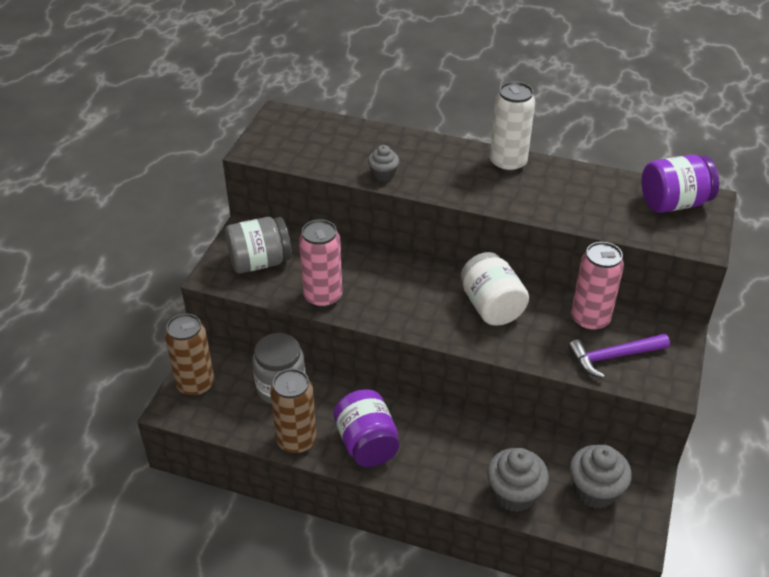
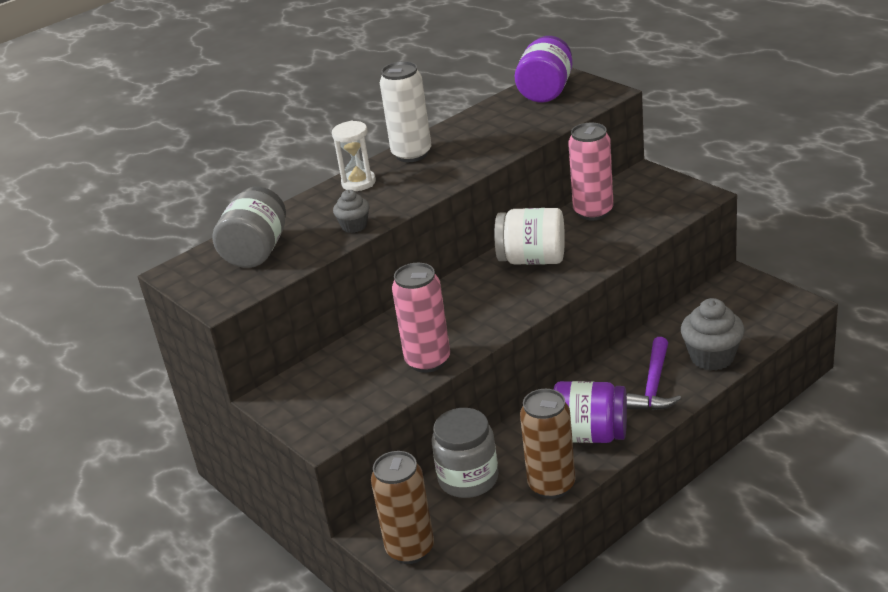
camera: 55 degrees left, 10 degrees down
(260, 262) = (332, 394): grey jar -> grey jar (257, 251)
(446, 152) = (358, 183): none -> white hourglass
(595, 491) = (736, 311): grey cupcake -> none
(613, 357) = (646, 212): purple hammer -> purple hammer (654, 385)

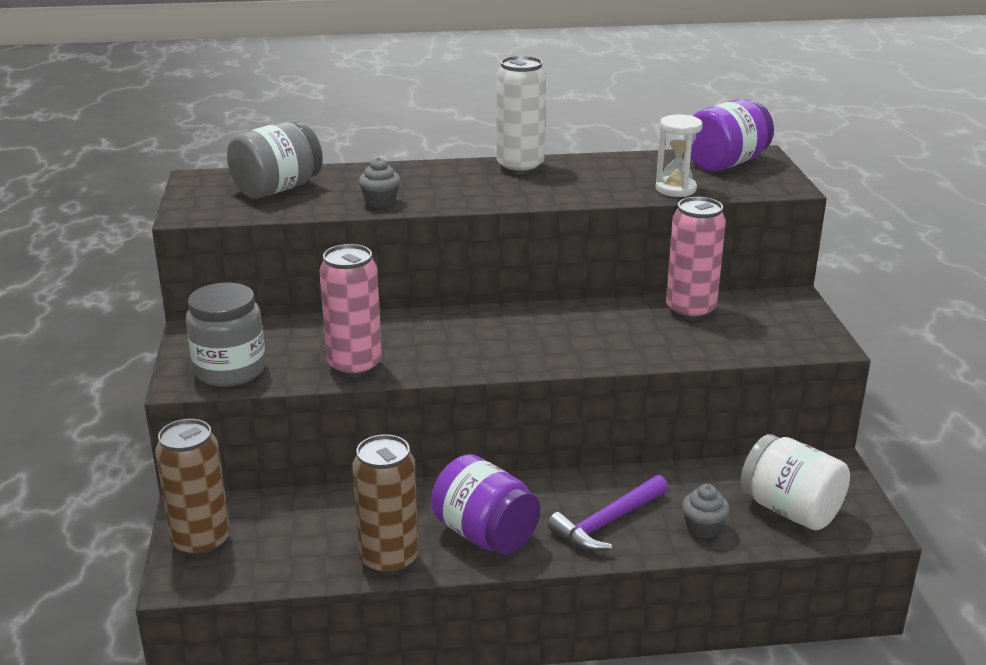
camera: 30 degrees right, 5 degrees down
(358, 183) = (440, 171): white hourglass -> white hourglass (675, 189)
(468, 479) = (328, 510): grey jar -> grey jar (230, 370)
(532, 259) = (571, 325): white jar -> white jar (790, 510)
(712, 357) = (703, 528): grey cupcake -> grey cupcake, size x0.57

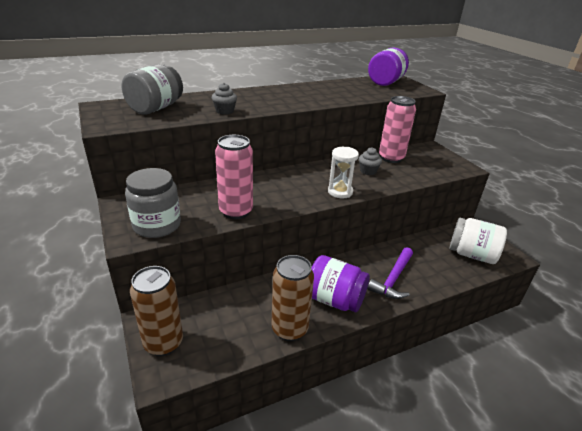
camera: 20 degrees left, 5 degrees up
(520, 167) = (288, 89): white can -> none
(675, 189) = (375, 94): white hourglass -> white hourglass (340, 192)
(703, 528) = (440, 273): grey cupcake -> grey cupcake (368, 171)

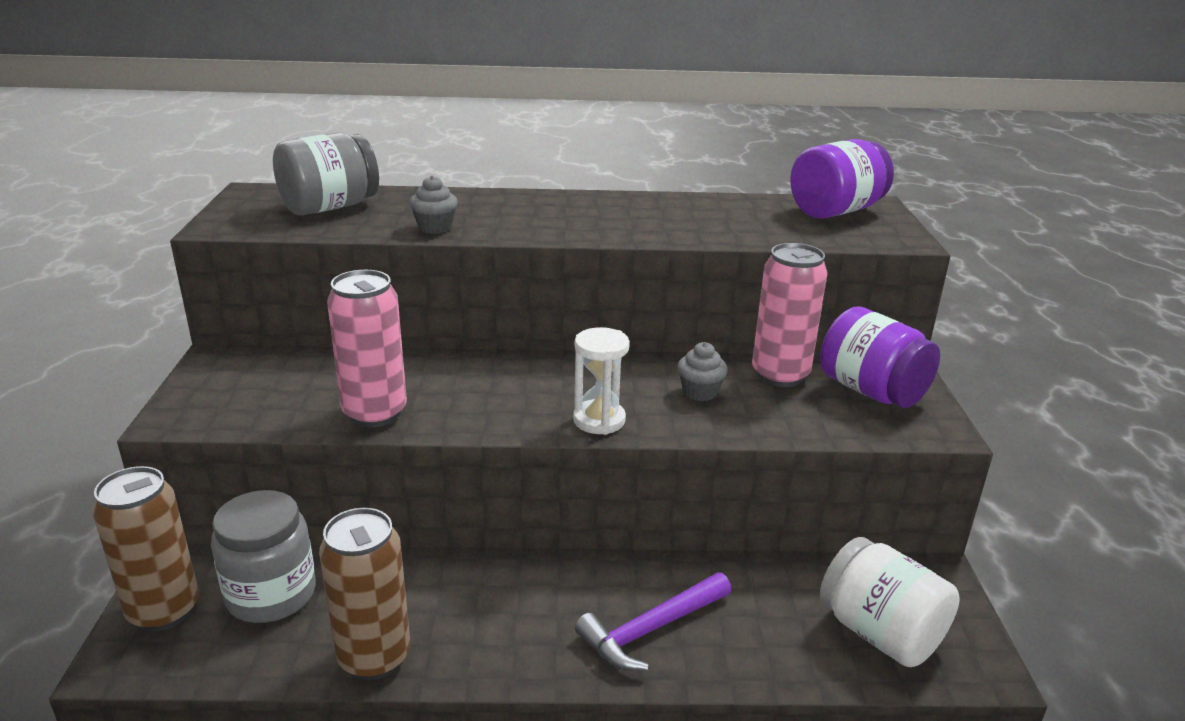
camera: 25 degrees right, 5 degrees down
(157, 225) = (232, 407): grey jar -> grey jar (271, 594)
(334, 300) = (499, 632): purple jar -> purple jar (871, 391)

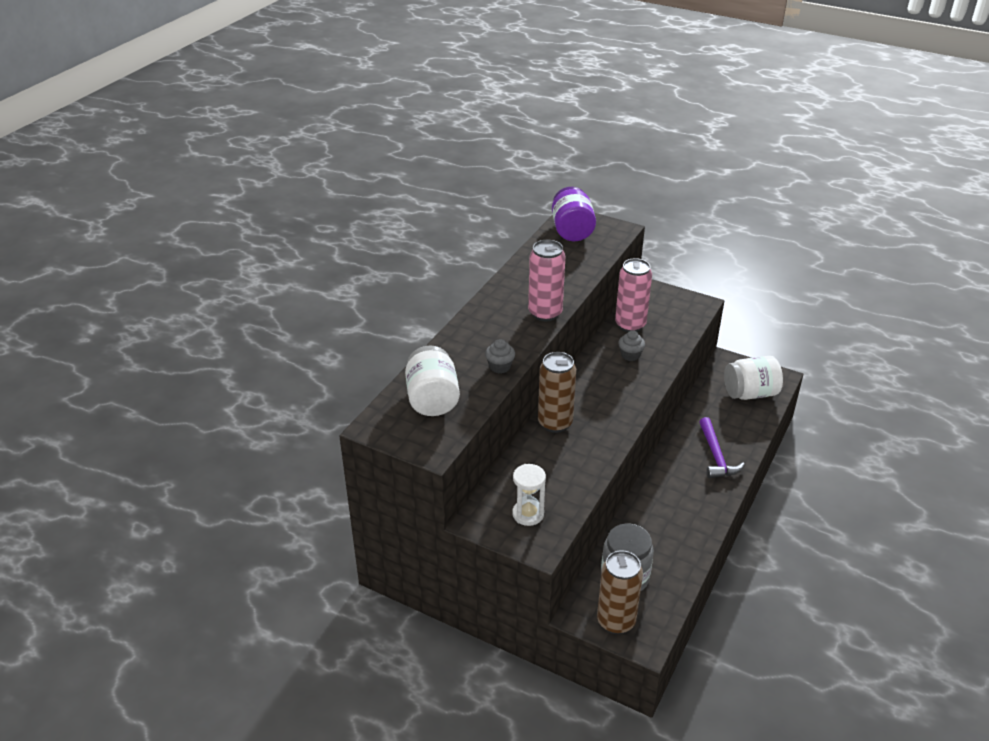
camera: 60 degrees left, 10 degrees up
(330, 207) = (432, 399): grey jar -> white jar
(374, 657) = (689, 549): brown can -> brown can (555, 423)
(375, 413) = (583, 469): pink can -> pink can (545, 313)
(599, 420) = (636, 395): white hourglass -> white hourglass (528, 514)
(871, 391) = (661, 306): purple jar -> none

